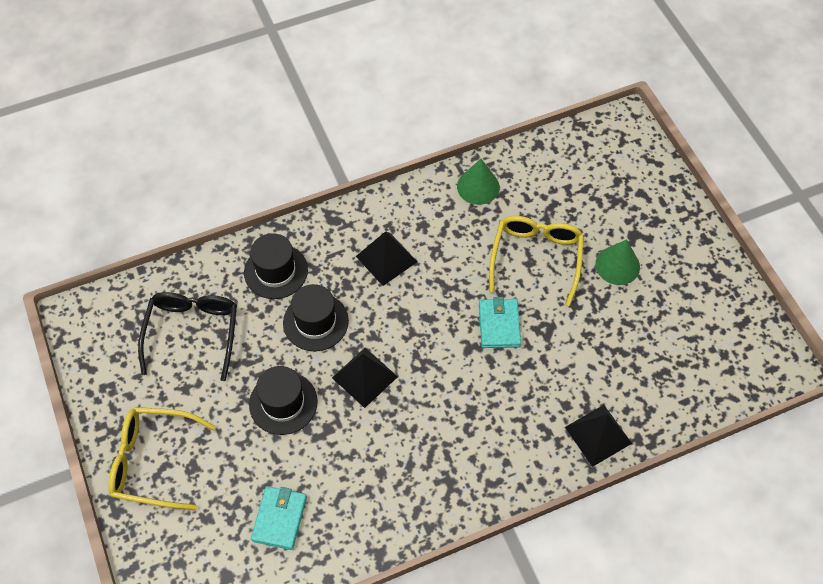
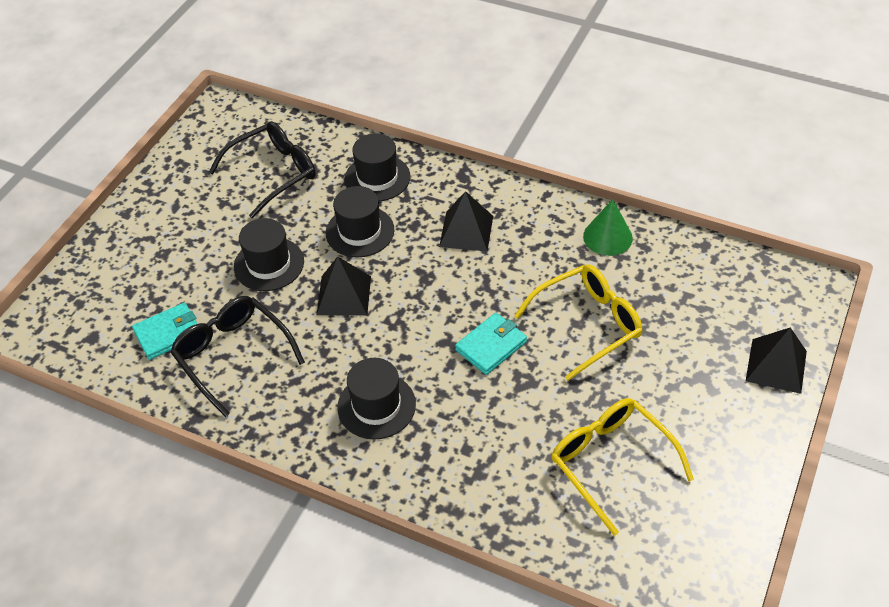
camera: 50 degrees right, 10 degrees down
(153, 461) = (146, 229): yellow glasses -> yellow glasses (611, 462)
(346, 489) = (233, 355): none -> black glasses
(481, 430) = (376, 406): none -> black hat
(598, 435) = (462, 495): black pyramid -> black pyramid (776, 366)
(617, 265) = (653, 387): green cone -> none

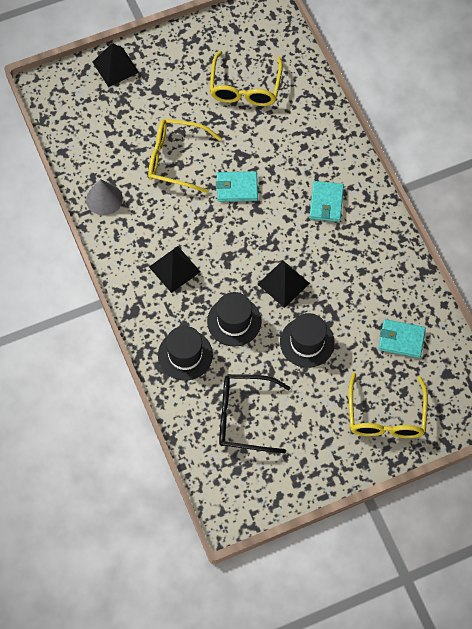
camera: 140 degrees left, 15 degrees up
(132, 260) = (386, 416): none -> yellow glasses
(233, 355) = (376, 294): black glasses -> none
(376, 406) = (326, 203): black hat -> turquoise wallet
(607, 237) = (104, 199): green cone -> grey cone

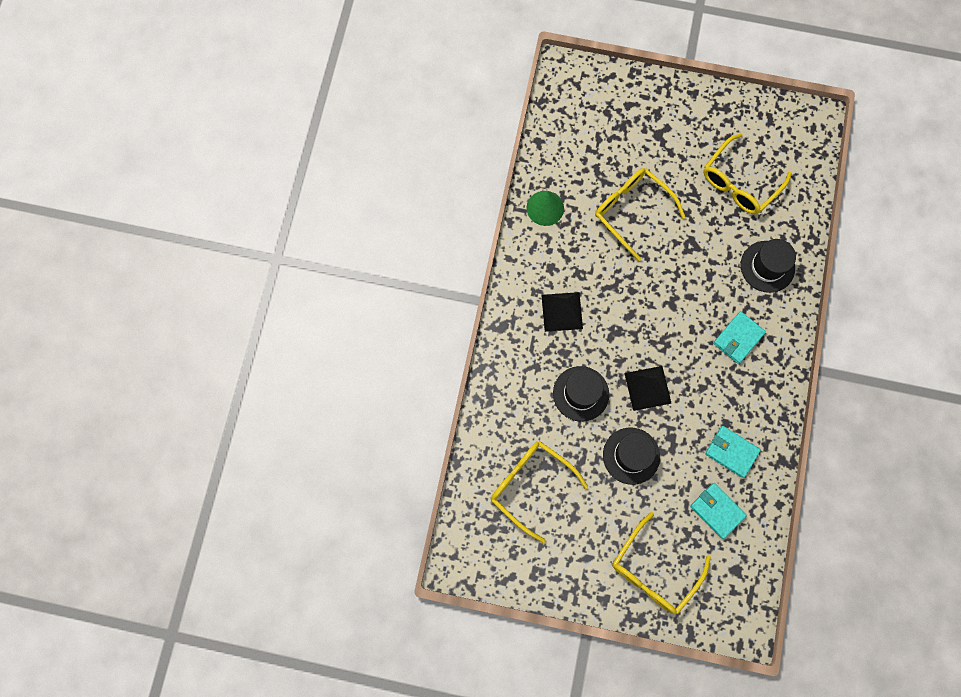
camera: 35 degrees right, 10 degrees up
(104, 199) = (545, 208): grey cone -> green cone
(115, 67) = (637, 91): black pyramid -> none
(185, 355) = (518, 395): black hat -> black hat (767, 266)
(237, 188) = (667, 272): turquoise wallet -> turquoise wallet (731, 452)
(244, 417) = (530, 485): black glasses -> yellow glasses

